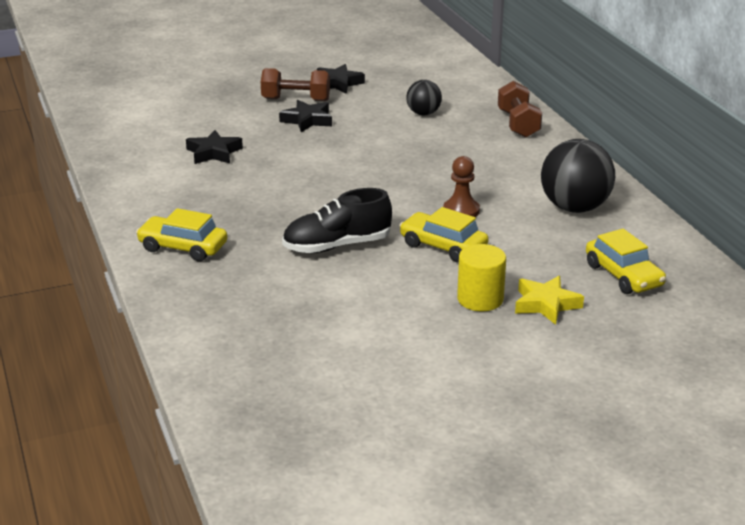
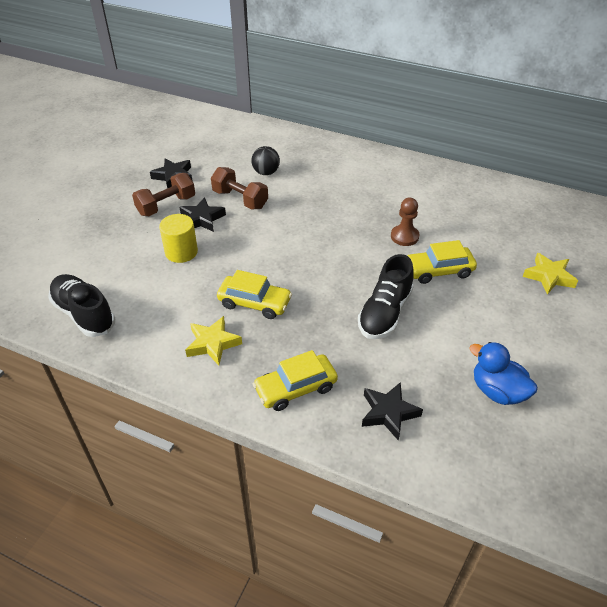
camera: 45 degrees left, 15 degrees up
(123, 136) = (84, 314): none -> black shoe
(174, 194) = (212, 343): none -> yellow star
(214, 153) = (181, 286): black star -> black star (388, 413)
(329, 336) = (497, 391): none -> blue duck
(480, 299) = (517, 297): yellow cylinder -> yellow cylinder (181, 252)
(518, 124) = (331, 151): brown dumbbell -> brown dumbbell (240, 199)
(574, 208) = (452, 197): black ball -> none
(623, 275) = (546, 230): yellow car -> yellow car (254, 303)

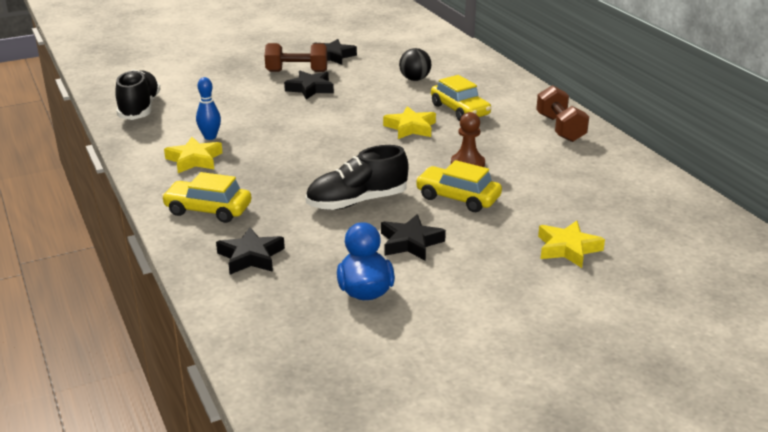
camera: 40 degrees right, 15 degrees down
(181, 252) = (261, 102): yellow cylinder -> none
(191, 312) = (210, 137): none -> blue bowling pin
(240, 199) = (362, 88): brown dumbbell -> brown dumbbell (560, 128)
(254, 303) = (263, 151): yellow car -> yellow car (460, 110)
(325, 222) = (410, 128): none -> yellow star
(465, 329) = (410, 243): none -> black star

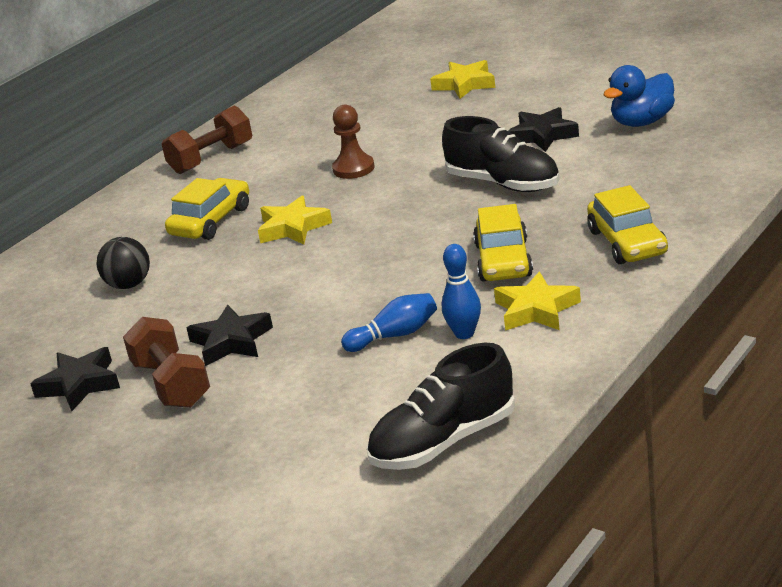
camera: 115 degrees left, 0 degrees up
(242, 122) = (395, 335): none -> blue bowling pin
(251, 257) = (670, 183): black star -> none
(458, 198) = (433, 147): yellow car -> yellow car (503, 260)

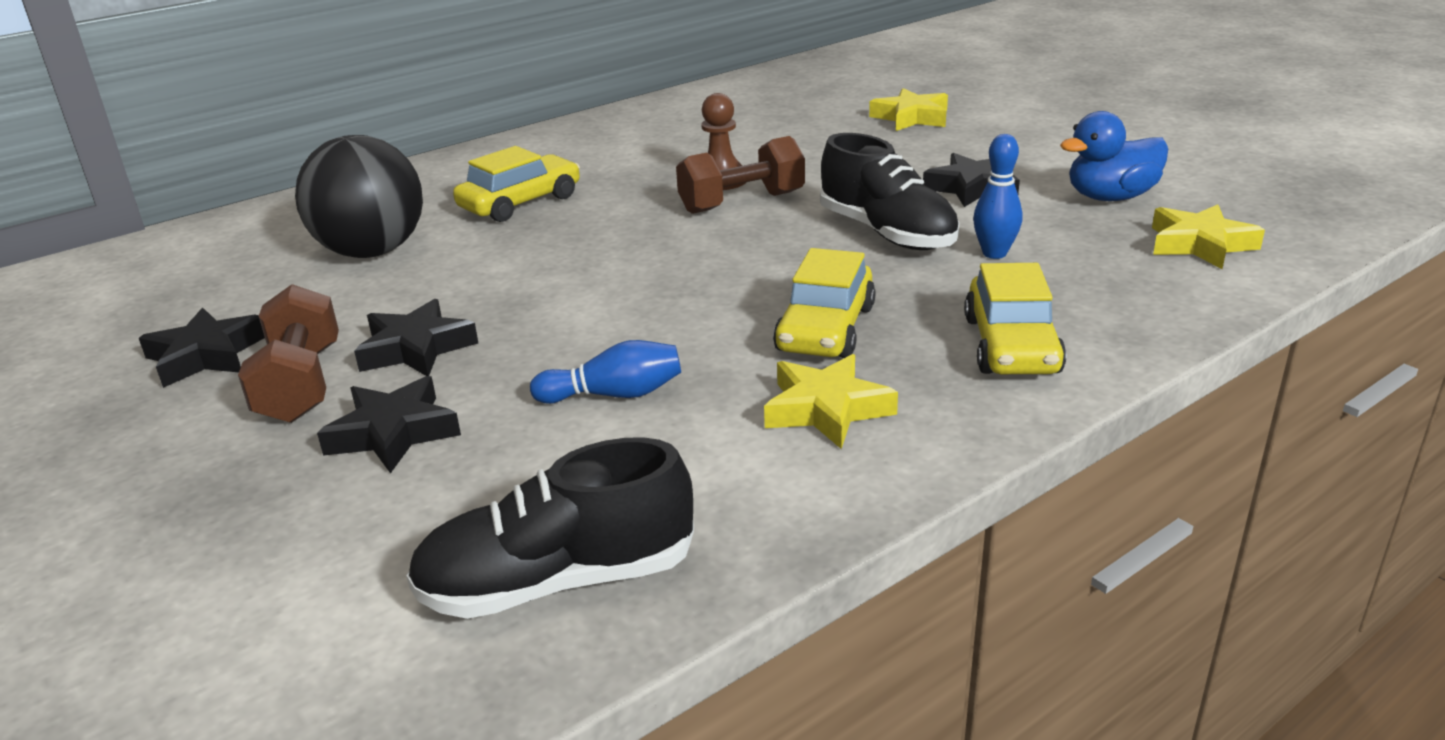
camera: 15 degrees right, 0 degrees up
(129, 285) = (372, 252): black ball -> black ball, size x1.79
(211, 158) = (578, 139): brown dumbbell -> brown dumbbell (742, 202)
(267, 395) = (393, 433): none -> black star
(293, 227) = (601, 229): yellow star -> yellow star (1200, 244)
(464, 333) = (706, 417): blue bowling pin -> blue bowling pin (994, 253)

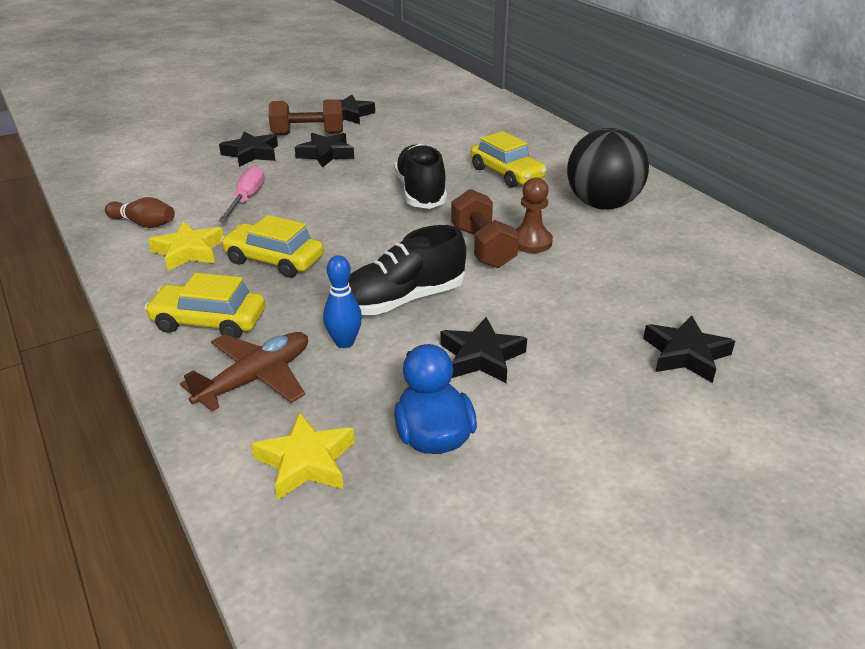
camera: 95 degrees right, 5 degrees up
(372, 252) = (447, 138): black ball -> black ball (602, 205)
(558, 582) = (119, 186): black shoe -> black shoe (420, 192)
(614, 395) = (246, 199): blue bowling pin -> pink screwdriver
(738, 488) = (144, 224): none -> brown bowling pin
(911, 117) = (685, 354): yellow star -> black star
(1101, 291) = (255, 379): none -> brown plane

